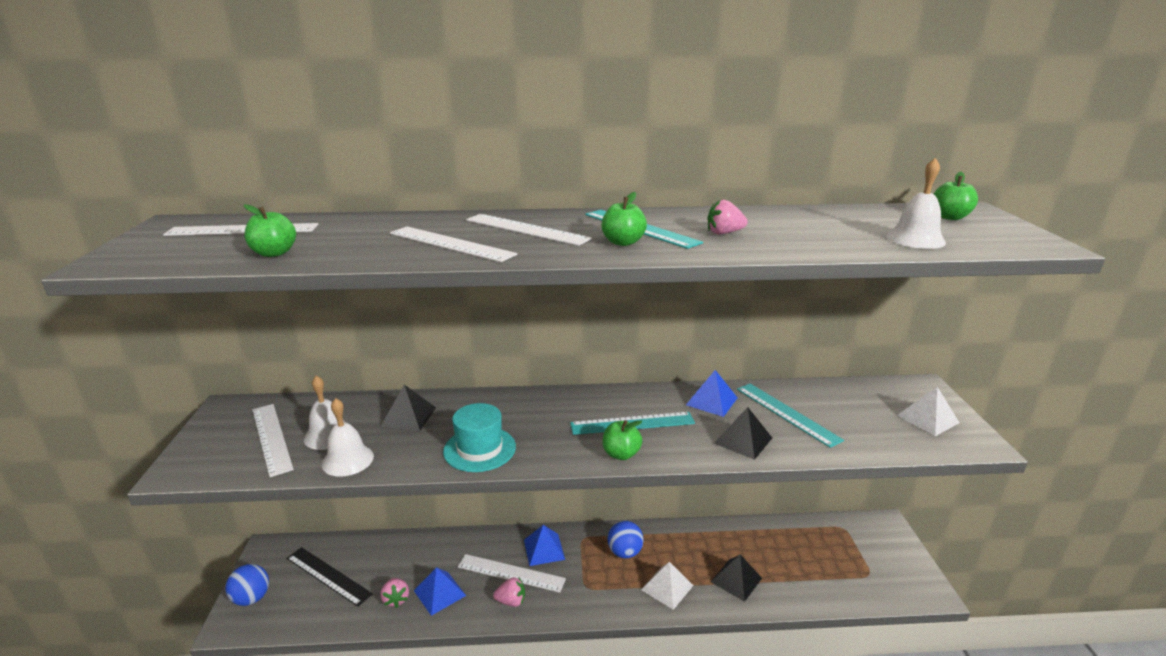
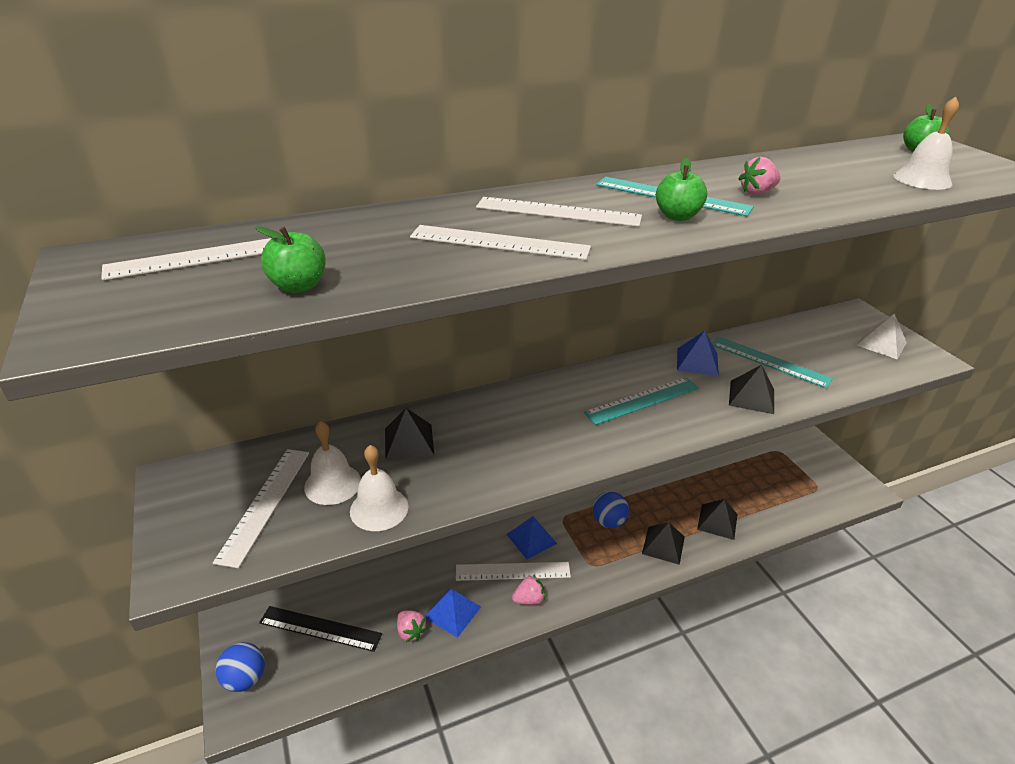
camera: 20 degrees left, 10 degrees up
(271, 438) = (265, 503): white ruler -> white ruler turned 60 degrees clockwise
(479, 449) = (514, 462): turquoise hat -> none
(621, 454) = (655, 435): green apple -> none
(667, 587) = (663, 545): white pyramid -> black pyramid

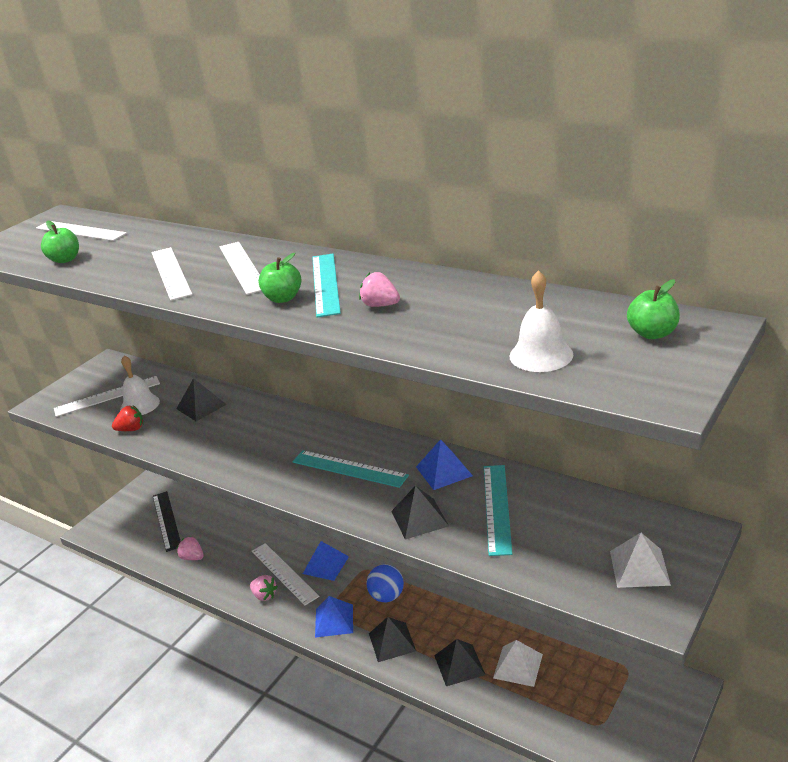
camera: 60 degrees right, 5 degrees down
(245, 679) = (113, 517): blue ball -> none
(379, 508) = (131, 429): white bell -> red strawberry
(411, 632) = (192, 557): pink strawberry -> pink strawberry turned 105 degrees clockwise
(452, 612) = (223, 566): blue pyramid -> blue pyramid (334, 620)
(740, 494) = (518, 666): none -> white pyramid

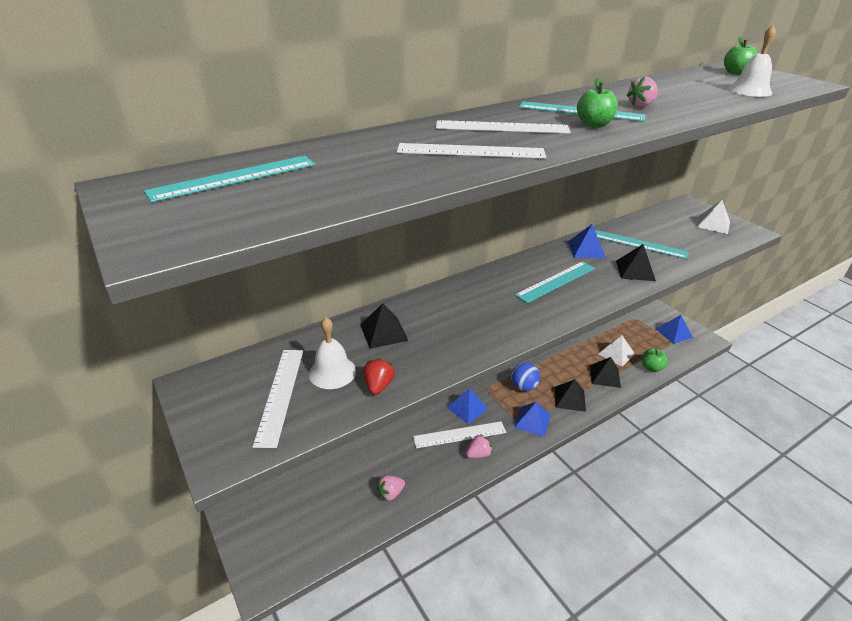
camera: 70 degrees left, 5 degrees up
(65, 260) = (328, 193): green apple -> green apple (651, 368)
(80, 231) = (234, 178): white ruler -> turquoise ruler
(166, 520) = (314, 503): black ruler -> none
(629, 725) = (674, 333): none -> blue pyramid

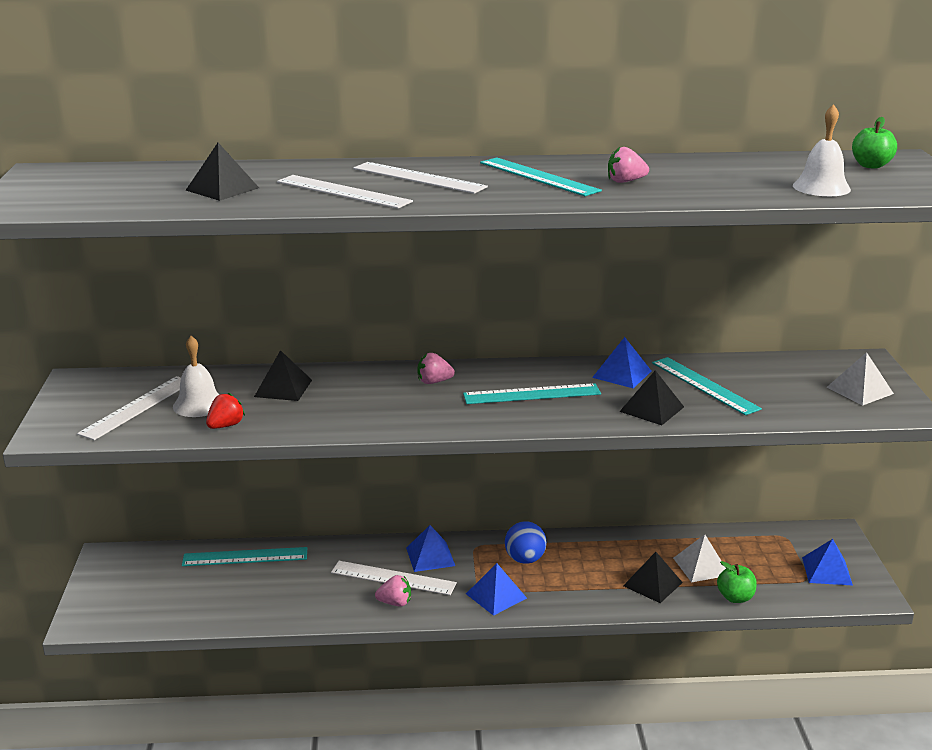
camera: 30 degrees right, 10 degrees down
(234, 178) = (121, 178): turquoise ruler -> turquoise ruler (245, 557)
(390, 493) = (264, 601): pink strawberry -> pink strawberry (434, 382)
(570, 398) = (573, 591): black pyramid -> black pyramid (222, 189)
(594, 125) = (519, 190): green apple -> none

